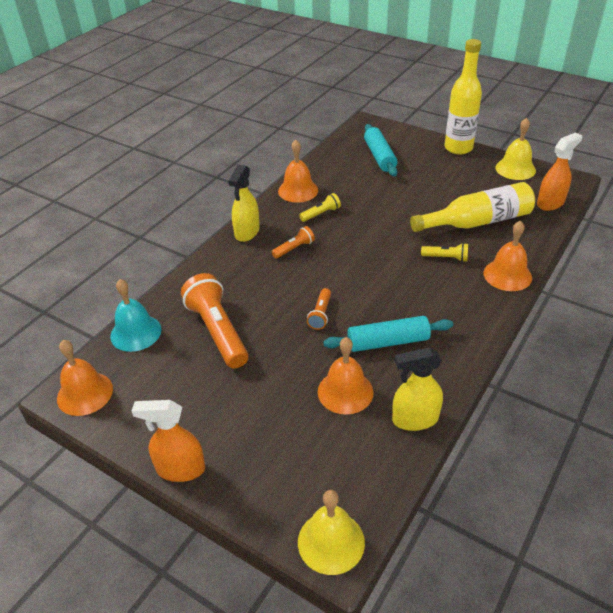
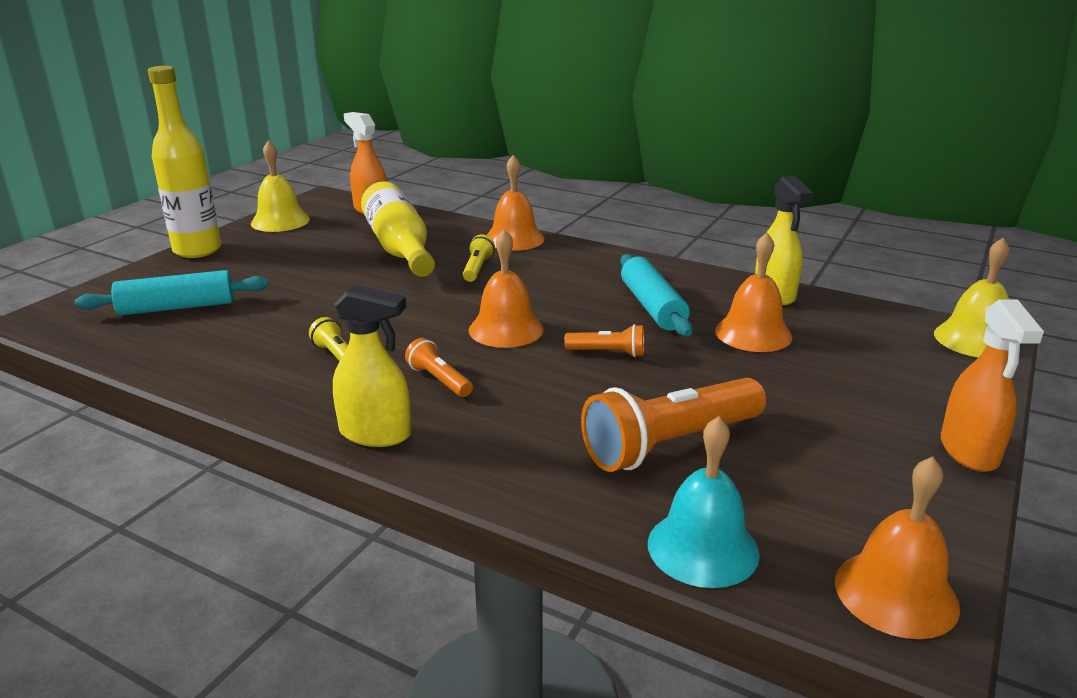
camera: 95 degrees left, 15 degrees down
(298, 190) = (248, 383): orange bell -> orange bell (506, 329)

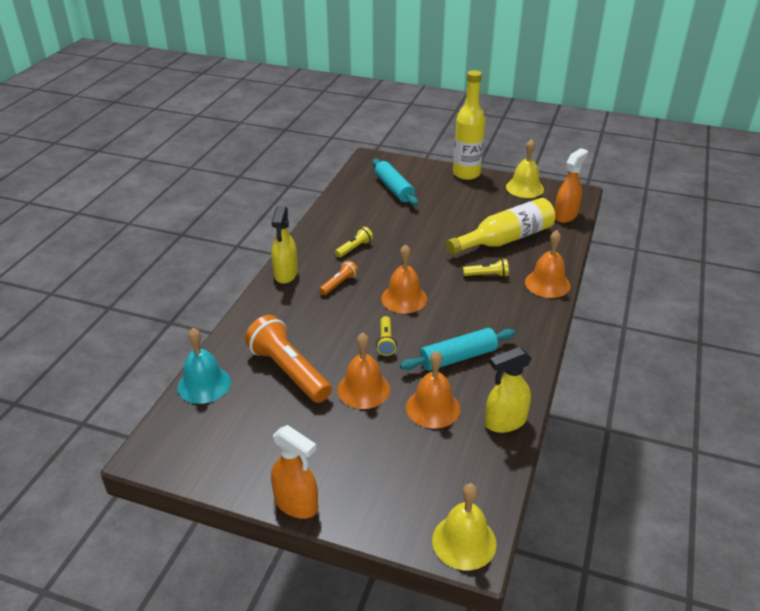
camera: 80 degrees right, 10 degrees up
(607, 353) = (386, 341): orange flashlight -> yellow flashlight
(896, 593) = (171, 450): orange bell -> orange bell (363, 389)
(969, 452) = (296, 504): orange spray bottle -> orange spray bottle turned 135 degrees counterclockwise

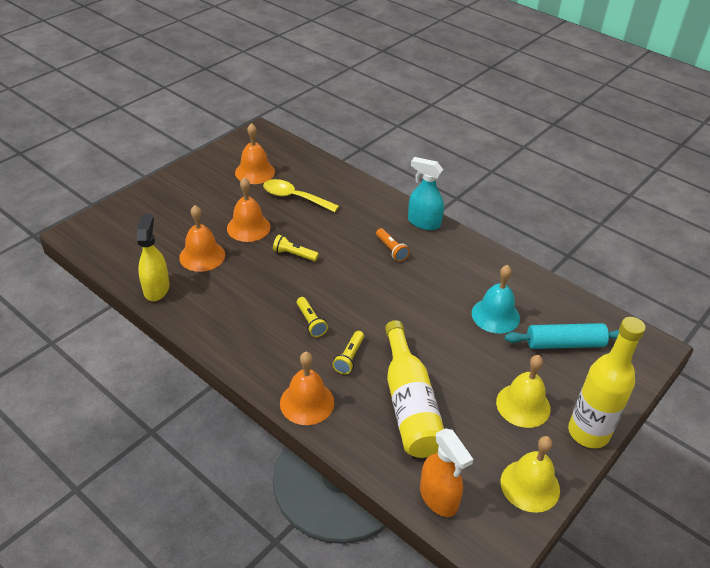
camera: 110 degrees right, 5 degrees up
(204, 384) = (308, 159): turquoise bell -> turquoise bell (495, 315)
(286, 274) = (423, 222): yellow spray bottle -> turquoise spray bottle
(289, 371) = (294, 197): orange flashlight -> yellow spoon
(296, 504) = (174, 175): orange spray bottle -> none
(354, 248) = (446, 275): yellow flashlight -> yellow flashlight (310, 322)
(404, 298) = (346, 284): orange bell -> orange bell (255, 172)
(458, 357) = (245, 290): turquoise rolling pin -> none
(464, 541) = (84, 231): yellow bell -> yellow bell (523, 405)

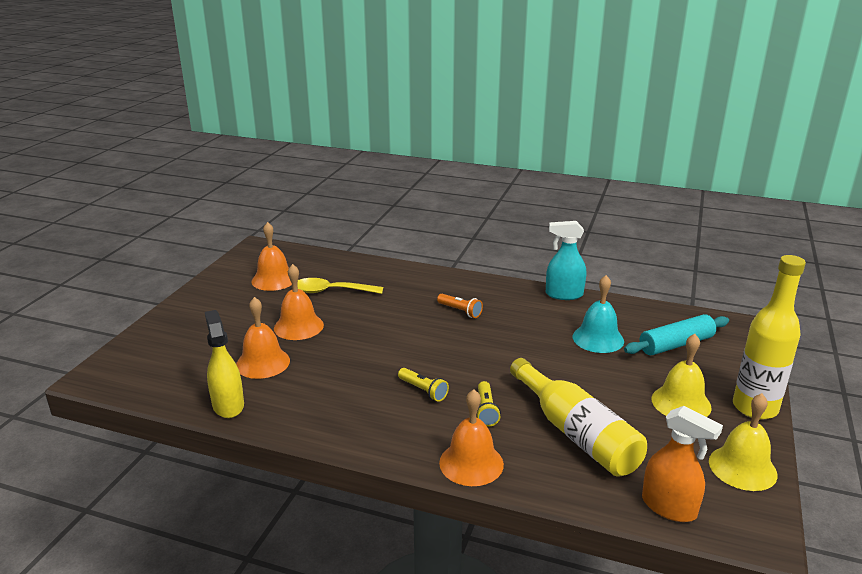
camera: 20 degrees left, 15 degrees down
(294, 254) = (364, 338): yellow flashlight -> none
(423, 222) = (475, 283): turquoise spray bottle -> turquoise spray bottle (563, 294)

